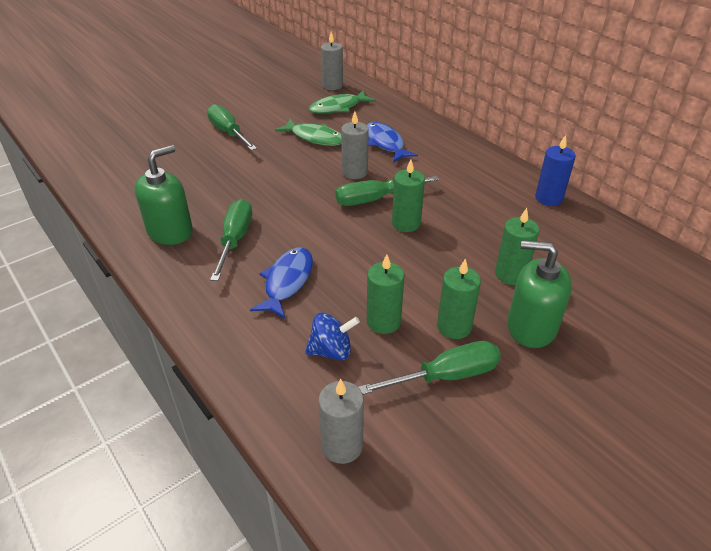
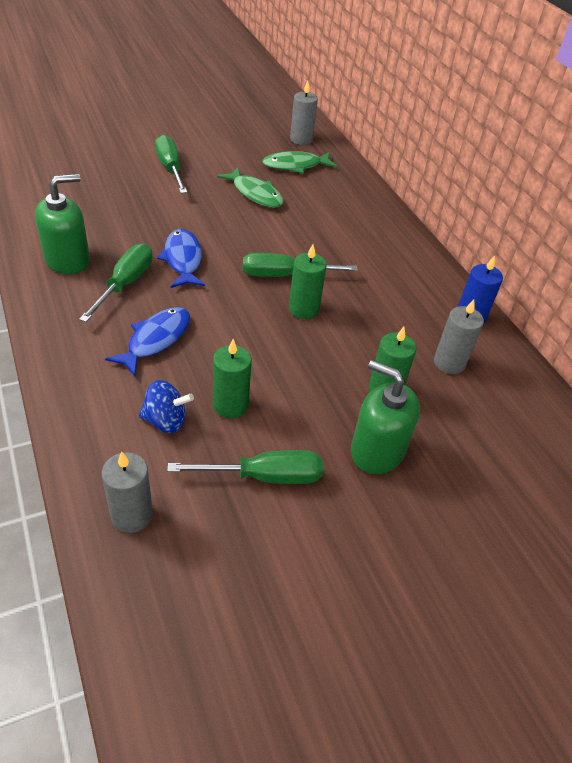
camera: 10 degrees right, 5 degrees up
(354, 172) = (278, 241): grey candle -> grey candle (449, 363)
(385, 143) = (325, 217): blue fish -> blue fish (183, 259)
(454, 326) = (298, 429): green candle -> none

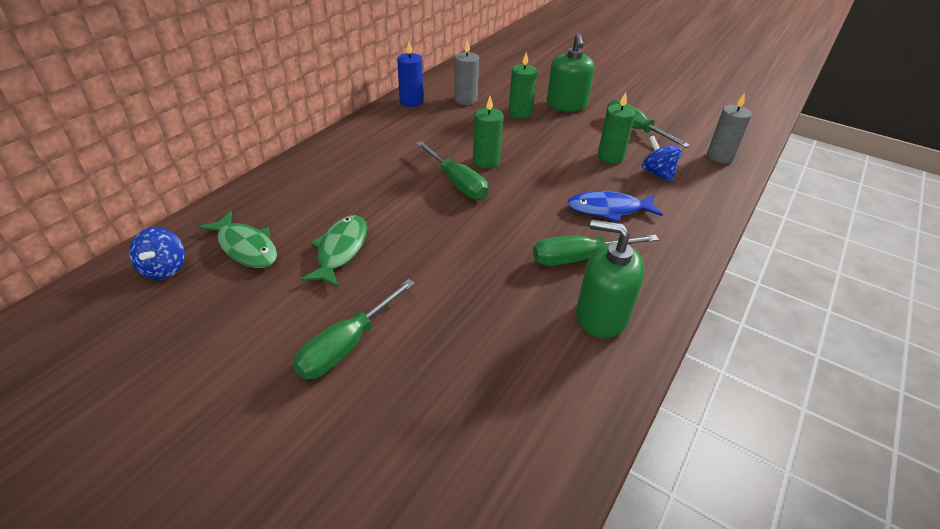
camera: 120 degrees left, 5 degrees down
(183, 259) = (505, 243): blue fish -> none
(301, 139) = (164, 269): grey candle -> blue spinning top

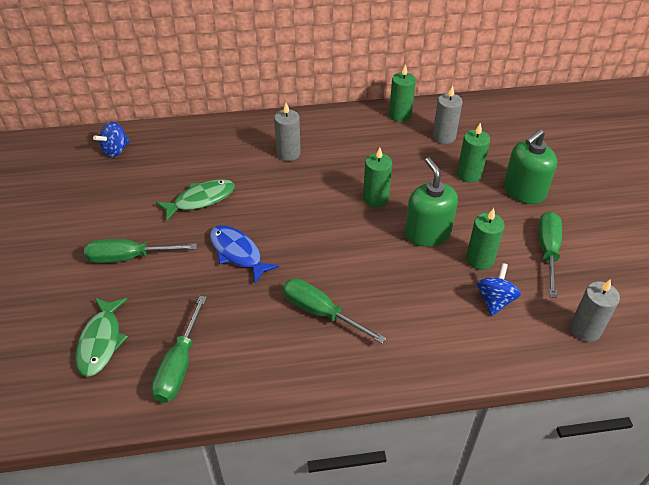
camera: 50 degrees right, 5 degrees up
(246, 247) = (162, 164): green fish -> green fish (101, 341)
(364, 170) = (288, 153): none -> grey candle
(411, 101) = (400, 115): blue candle -> green candle
(457, 183) = (330, 202): green screwdriver -> green screwdriver (179, 365)
(601, 315) = (271, 357): green soap dispenser -> green soap dispenser (427, 233)
(608, 209) = (401, 297): blue fish -> blue fish (237, 253)

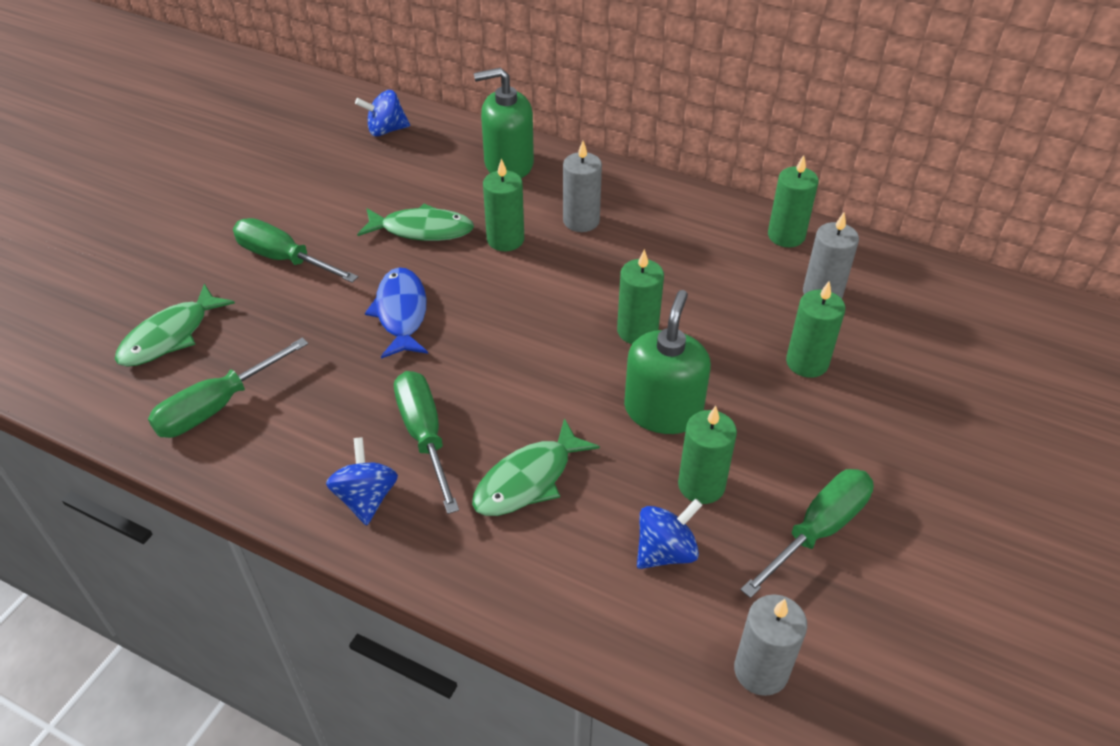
camera: 35 degrees right, 0 degrees up
(256, 183) = (505, 240): none -> green candle
(323, 363) = (366, 498): none -> blue spinning top
(397, 304) = (528, 480): none -> green fish
(524, 191) = (870, 426): green soap dispenser -> green soap dispenser (508, 164)

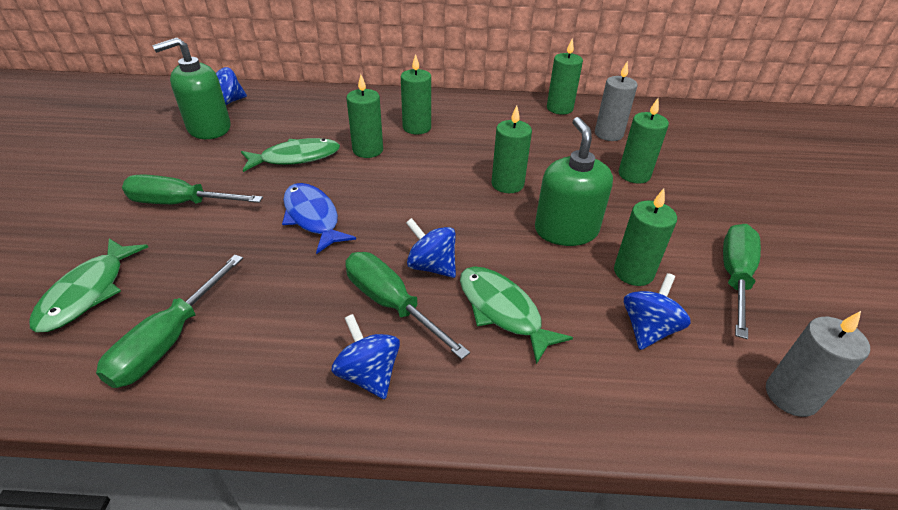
camera: 25 degrees left, 5 degrees down
(488, 407) = (431, 266): none -> blue spinning top
(508, 164) = (339, 105): green soap dispenser -> green soap dispenser (209, 128)
(528, 480) = (502, 311): green fish -> green fish turned 120 degrees clockwise
(581, 221) = (417, 127): grey candle -> green candle

